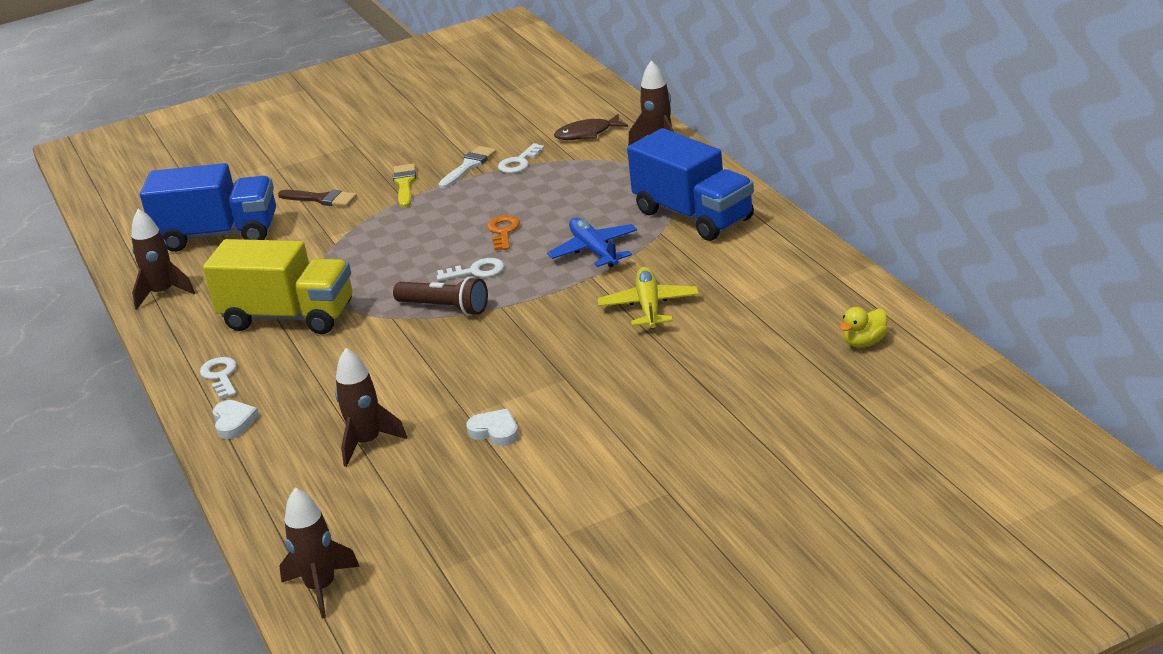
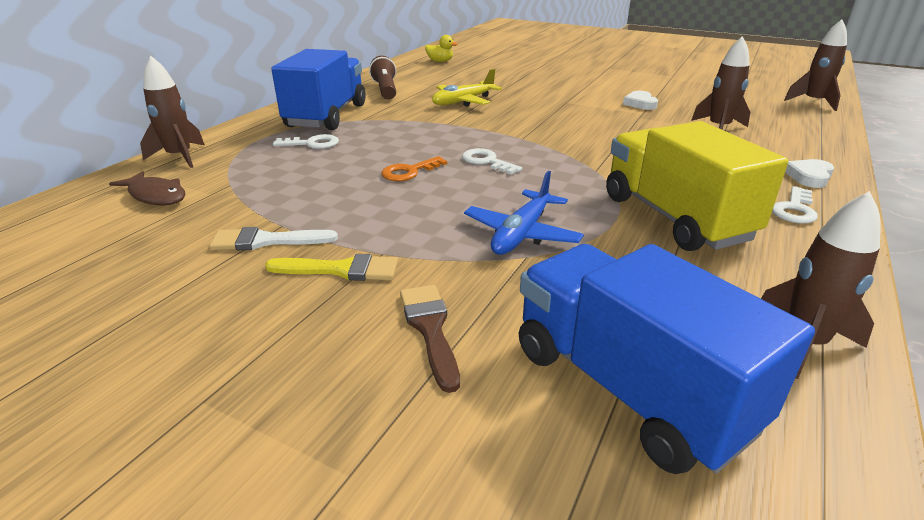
camera: 130 degrees left, 0 degrees up
(405, 184) = (341, 270): yellow brush -> yellow brush turned 135 degrees counterclockwise
(445, 308) = (552, 155): brown flashlight -> brown flashlight (385, 90)
(519, 162) = (246, 211): white key -> white key (312, 144)
(594, 250) = (408, 131): blue plane -> blue plane (521, 234)

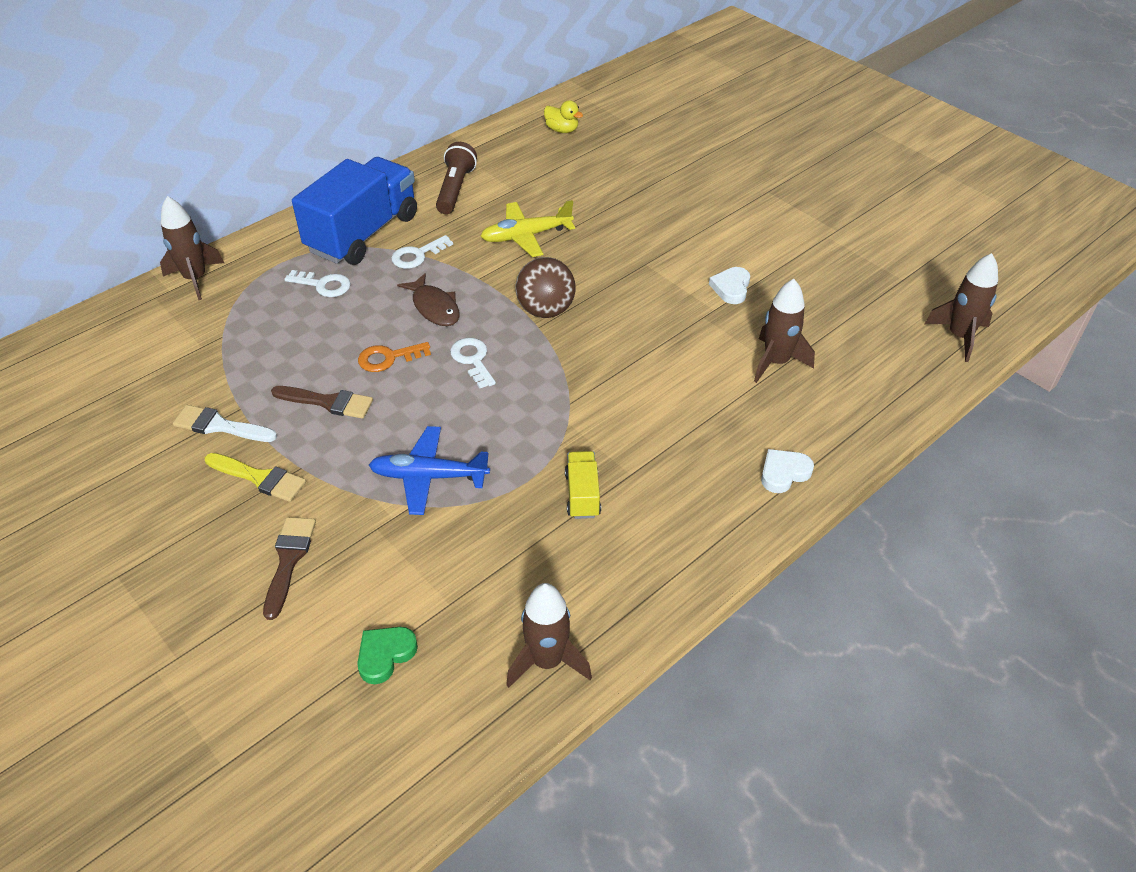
camera: 20 degrees right, 15 degrees up
(156, 196) = (157, 338): brown fish -> brown fish (434, 307)
(374, 206) = (328, 402): none -> brown brush
(518, 130) = (545, 310): none -> brown ball
(521, 234) = (428, 477): blue plane -> blue plane turned 45 degrees clockwise
(628, 388) = (385, 655): blue truck -> green heart
(675, 218) = (582, 495): yellow truck -> yellow truck, size x0.44
(794, 209) = (710, 516): white key -> white key (417, 255)

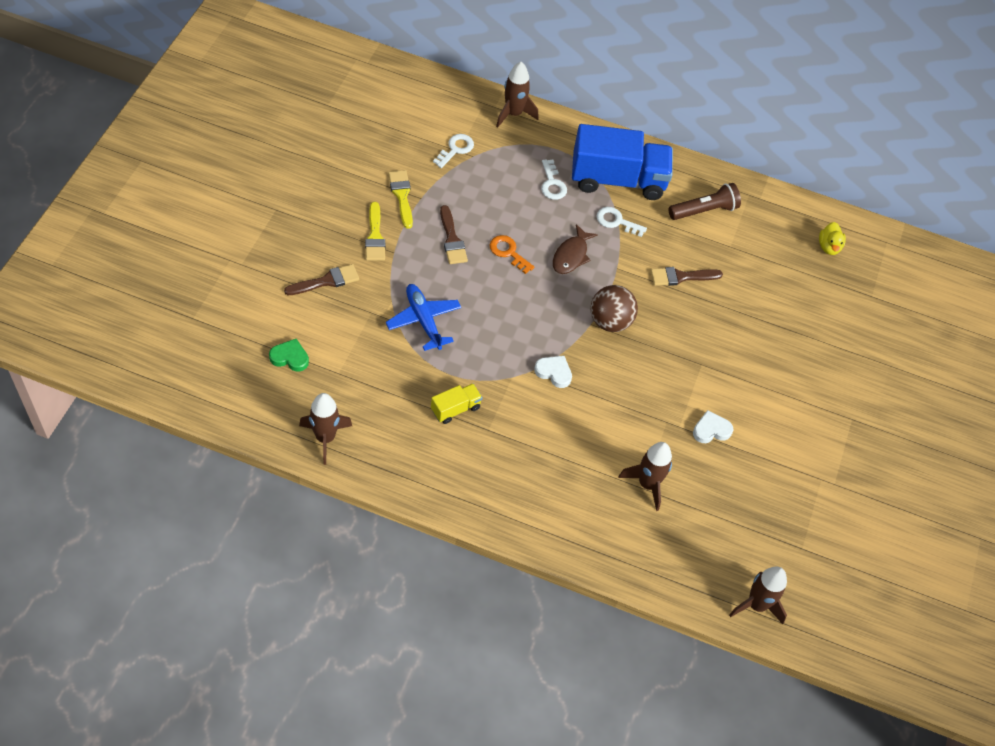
camera: 55 degrees right, 10 degrees up
(220, 426) = (402, 196): white brush -> yellow brush
(473, 360) = (535, 299): white key -> white key (455, 149)
(526, 236) = (681, 277): yellow plane -> brown brush
(784, 473) = (540, 520): white heart -> white heart (554, 372)

